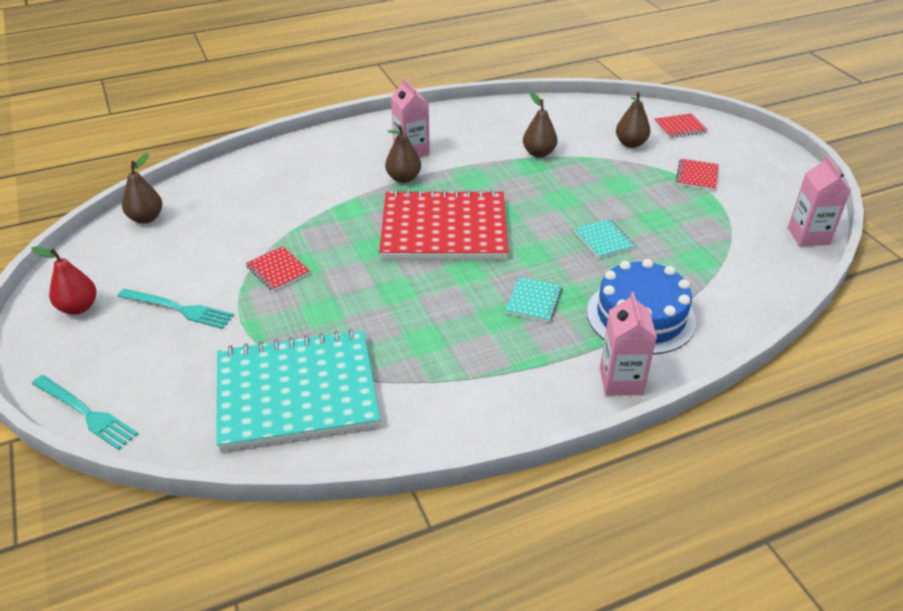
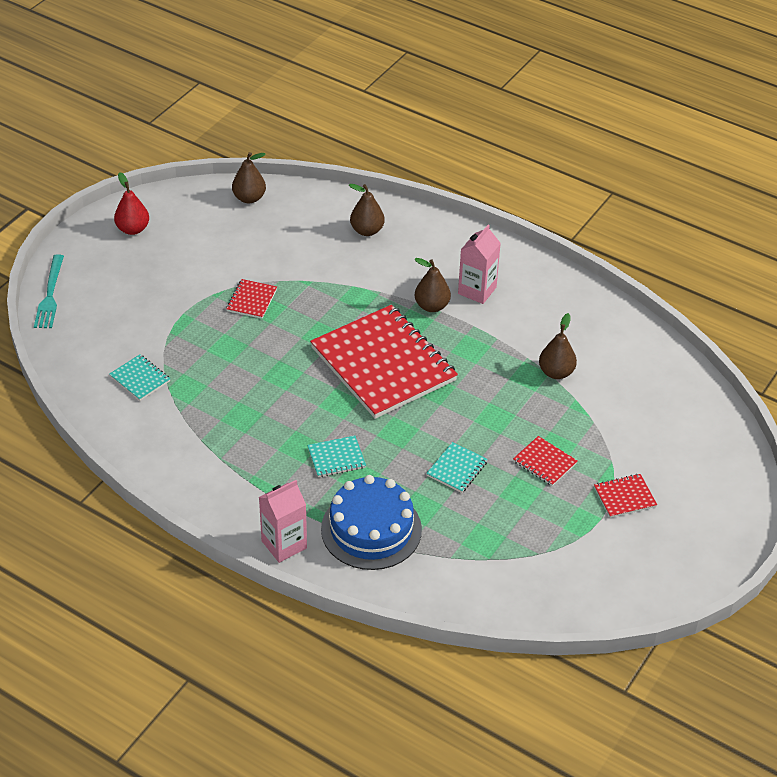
camera: 55 degrees right, 5 degrees up
(178, 309) = (170, 276): turquoise fork -> none
(296, 392) = (140, 379): turquoise notebook -> turquoise notebook, size x0.40
(630, 144) = (638, 429): brown pear -> brown pear (367, 230)
(680, 127) = (709, 454): red notebook -> red notebook (544, 462)
(808, 236) = (592, 609): pink carton -> none

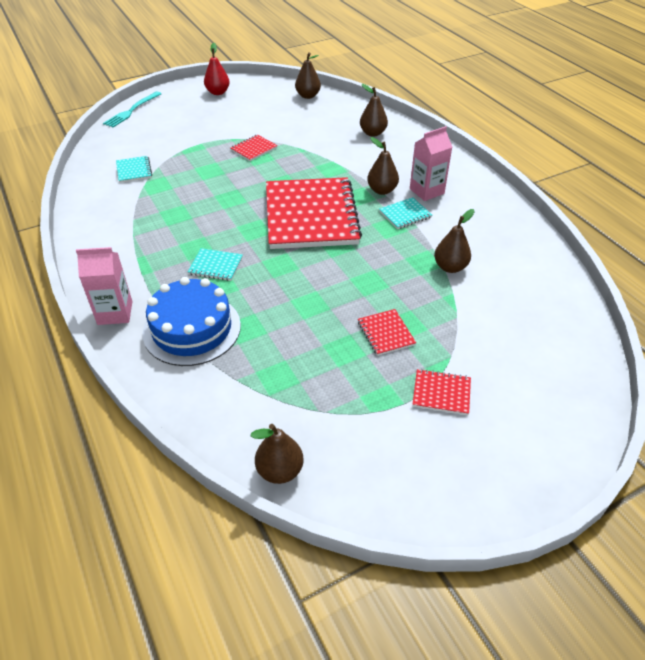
camera: 30 degrees right, 0 degrees up
(457, 469) = (304, 309): turquoise notebook -> turquoise notebook (405, 214)
(545, 612) = (280, 470): none -> brown pear

